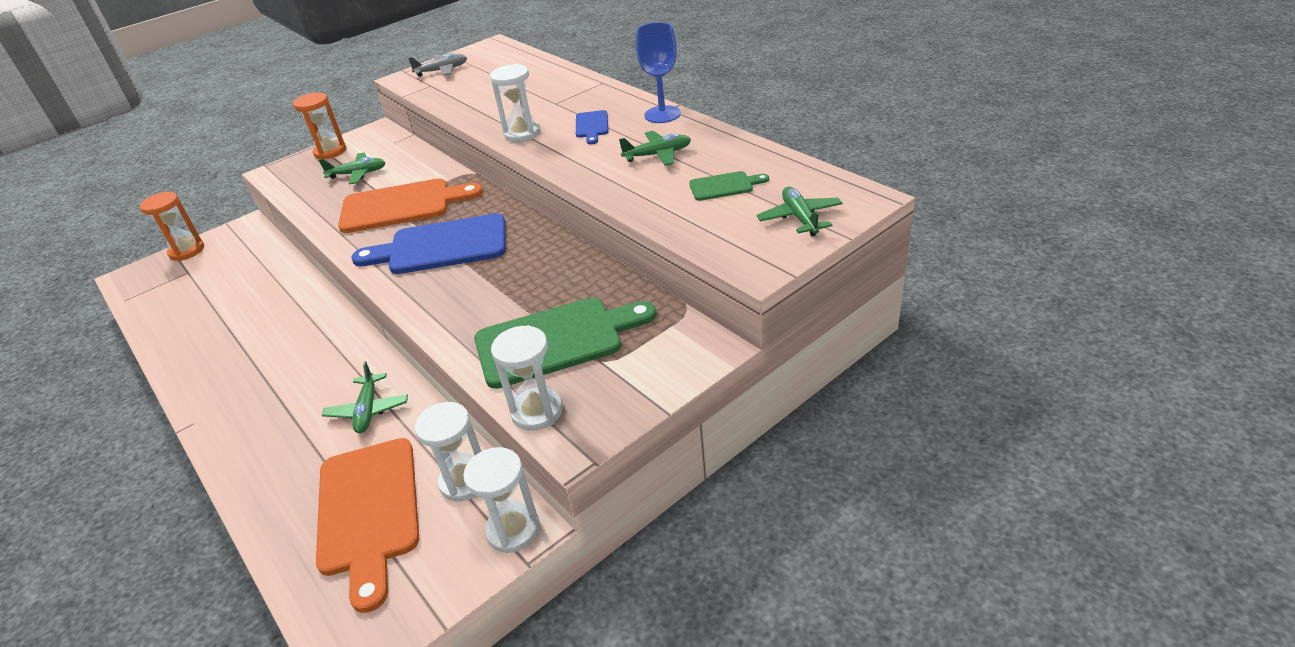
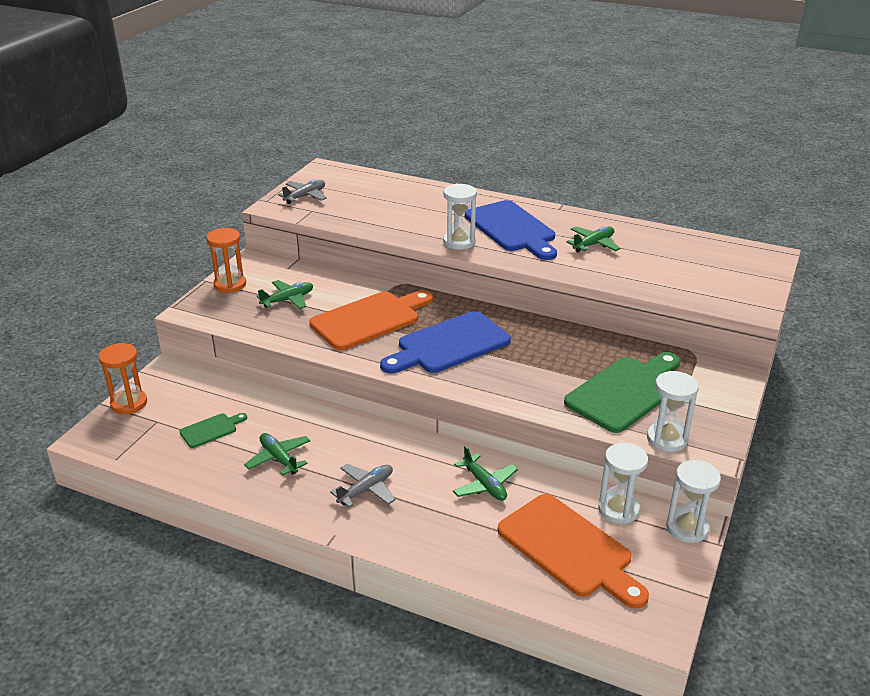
camera: 30 degrees left, 5 degrees down
(265, 384) = (366, 490): none -> grey plane
(591, 126) = (512, 229): blue cutting board -> blue cutting board, size x2.11
(662, 114) = (559, 213): blue goblet -> none
(724, 186) = (670, 260): green cutting board -> green cutting board (211, 430)
(800, 218) = (745, 274): green plane -> green plane (279, 458)

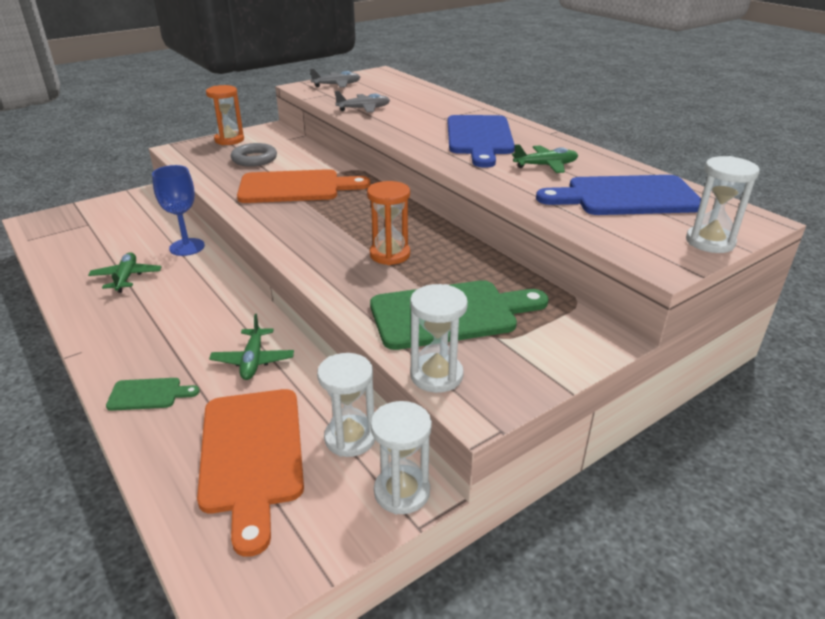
camera: 30 degrees right, 0 degrees up
(129, 403) = (89, 207): orange hourglass -> orange hourglass (390, 255)
(211, 430) = (112, 241): green cutting board -> green cutting board (148, 394)
(288, 300) = (254, 159): green plane -> grey ring
(294, 410) = (187, 247): none -> blue goblet
(366, 490) = (153, 325): grey plane -> grey plane (364, 109)
(449, 344) = (333, 223): blue cutting board -> blue cutting board (626, 197)
(459, 242) = (415, 137): white hourglass -> white hourglass (710, 242)

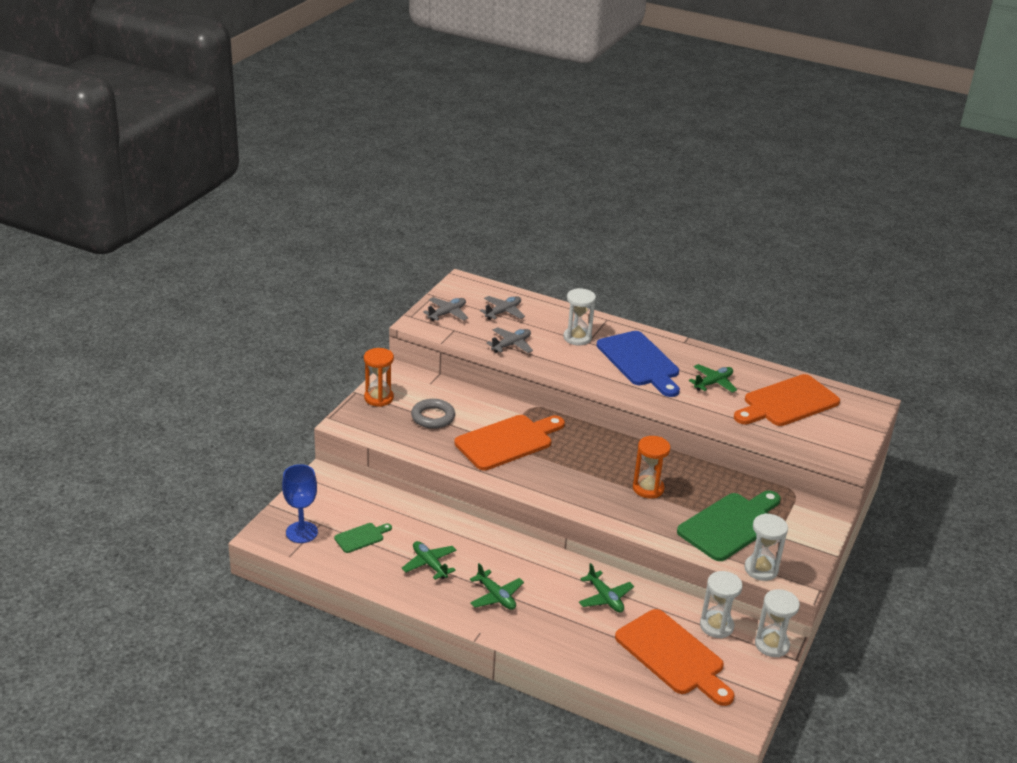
camera: 30 degrees left, 0 degrees up
(144, 323) = (496, 596): none -> green plane
(148, 394) = (567, 644): green cutting board -> green cutting board (361, 537)
(187, 247) = (440, 521): blue goblet -> blue goblet (301, 532)
(388, 91) = (503, 312): none -> grey plane
(626, 197) = (787, 402): blue cutting board -> orange cutting board
(710, 242) = (860, 431): white hourglass -> white hourglass (577, 338)

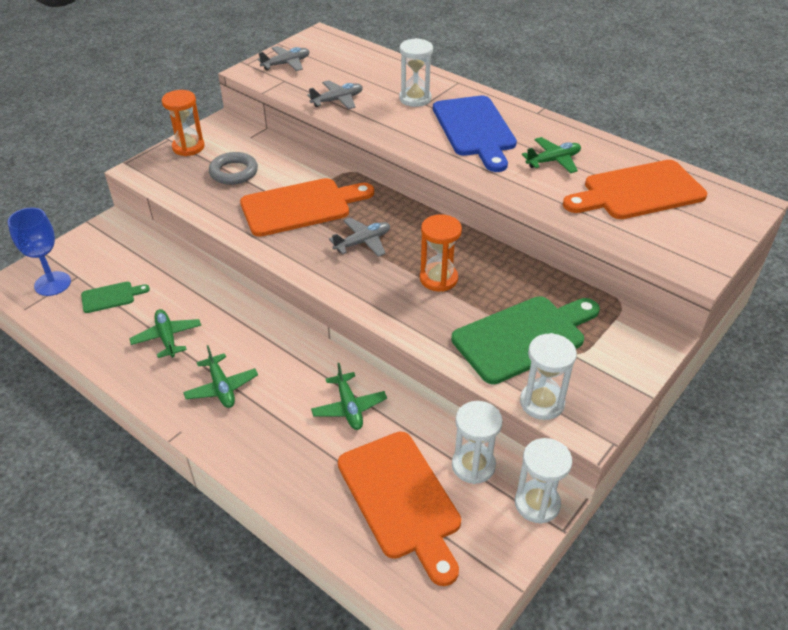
camera: 15 degrees right, 10 degrees up
(503, 312) = (347, 67): grey plane -> grey plane (363, 242)

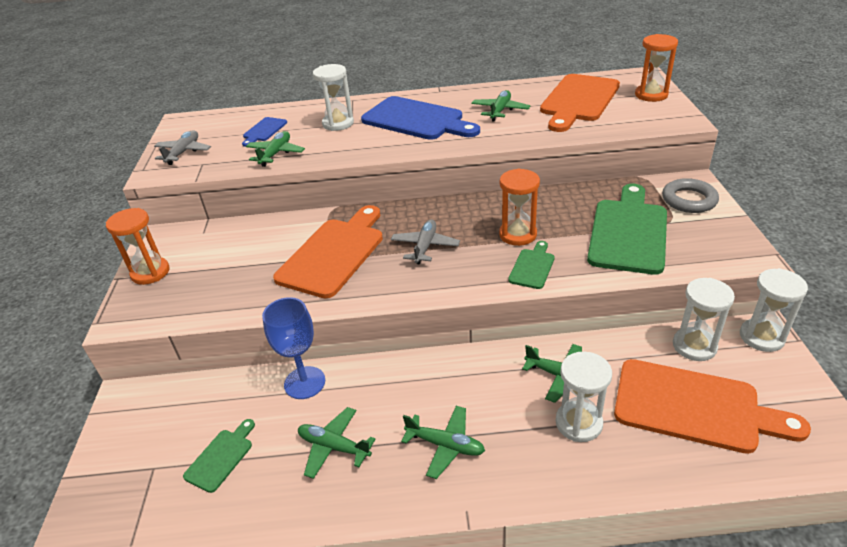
camera: 40 degrees left, 5 degrees down
(52, 284) = (132, 495): blue goblet -> blue goblet (304, 382)
(234, 172) = (230, 265): grey ring -> grey ring (689, 200)
(337, 100) = (276, 154): grey plane -> green plane
(358, 75) = (264, 131): none -> blue cutting board
(408, 310) = (532, 267): none -> green cutting board
(542, 403) = (705, 261): white hourglass -> white hourglass (578, 423)
(717, 227) = (651, 95): none -> orange hourglass

